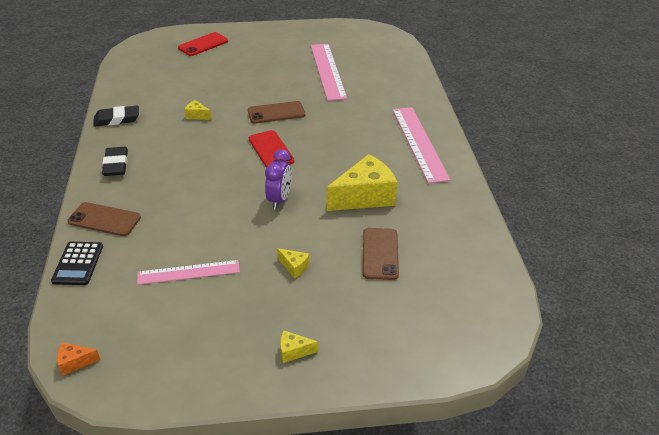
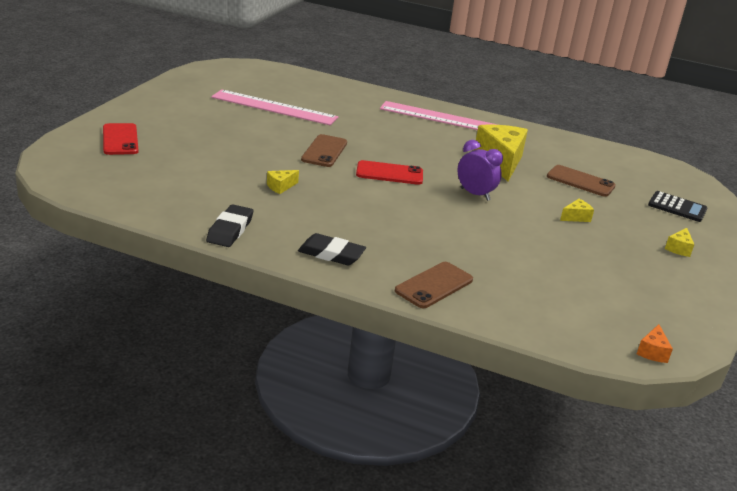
camera: 65 degrees left, 10 degrees down
(78, 263) = (501, 318): black calculator -> black calculator (677, 207)
(188, 272) = (553, 264): pink ruler -> none

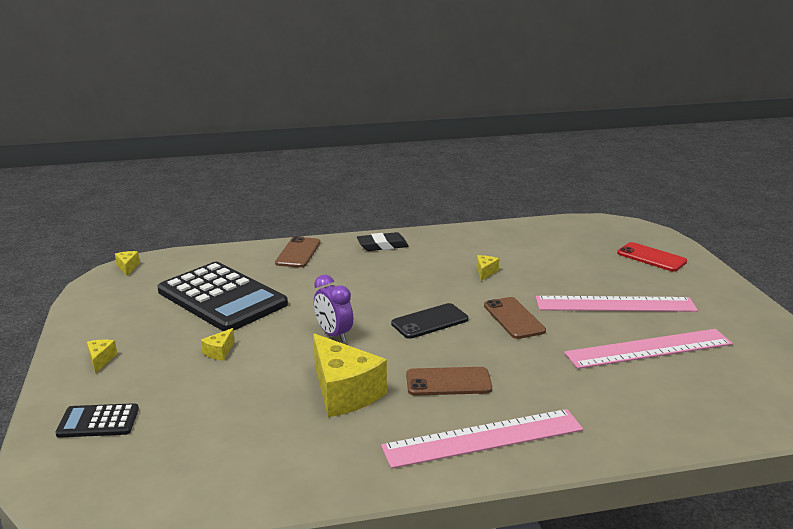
camera: 150 degrees right, 5 degrees down
(230, 230) = (460, 235): black eraser -> none
(234, 130) = (615, 304): none -> pink ruler
(389, 173) = (430, 321): red phone -> black phone
(475, 194) = (333, 334): purple clock -> purple clock turned 45 degrees clockwise
(552, 264) = (222, 298): none -> black calculator
(580, 181) = (233, 407): brown phone -> brown phone (448, 382)
(652, 352) = (127, 267): orange cheese -> yellow cheese

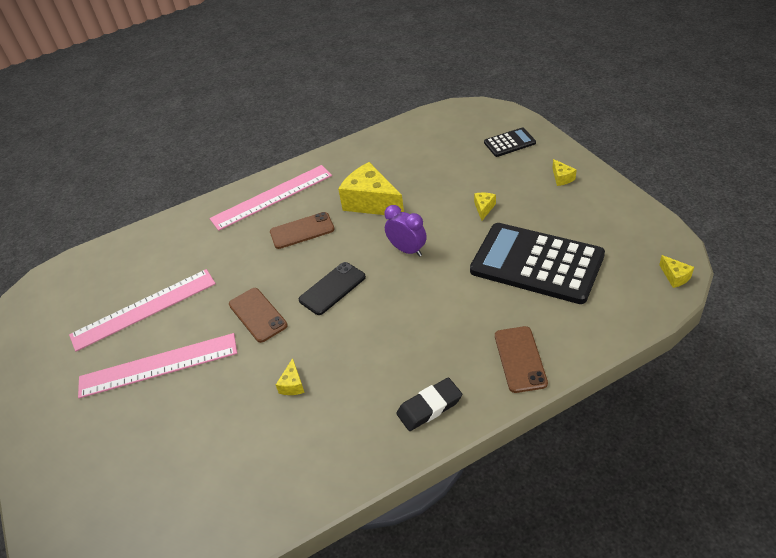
camera: 170 degrees right, 20 degrees up
(651, 257) = (89, 482): red phone -> none

